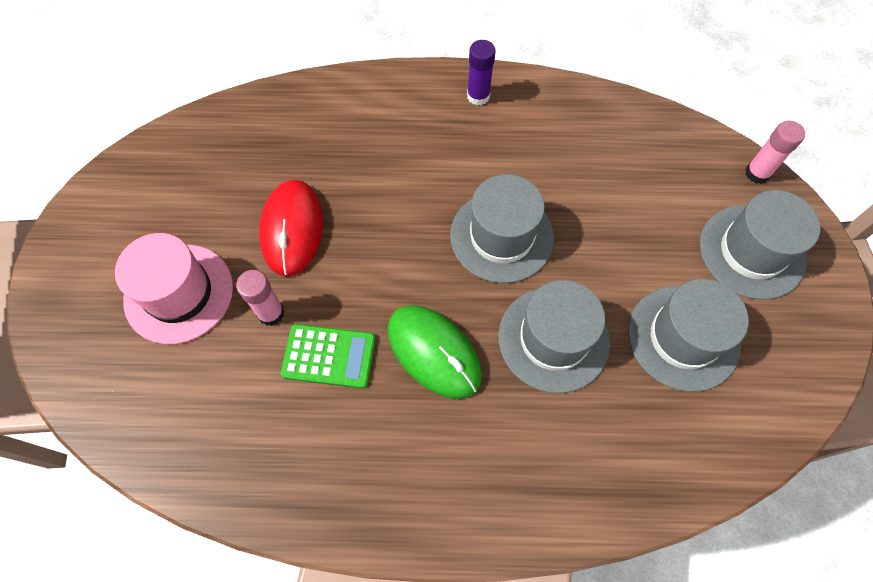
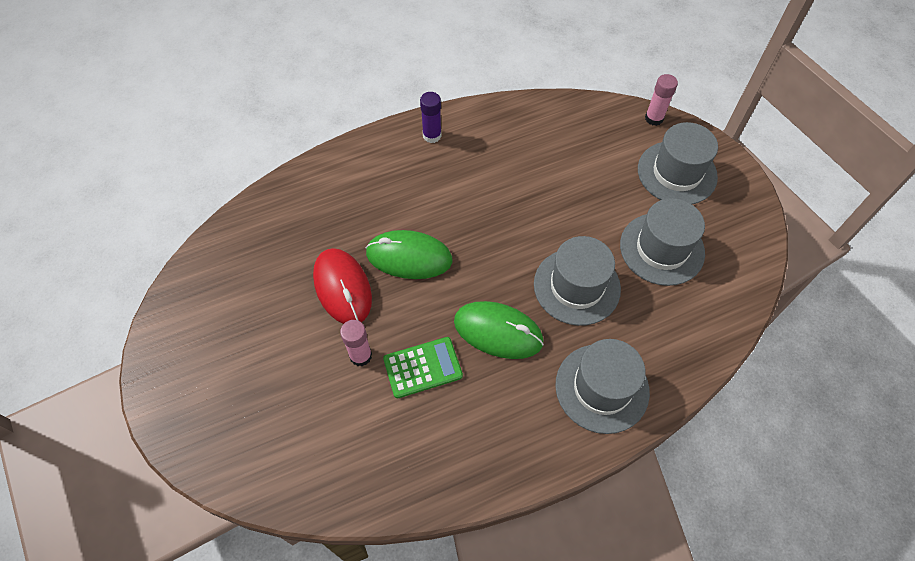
camera: 25 degrees left, 5 degrees down
(179, 293) = (278, 372): pink hat -> none
(380, 224) = (409, 257): none -> green mouse
(501, 236) = (503, 230): grey hat -> grey hat (602, 388)

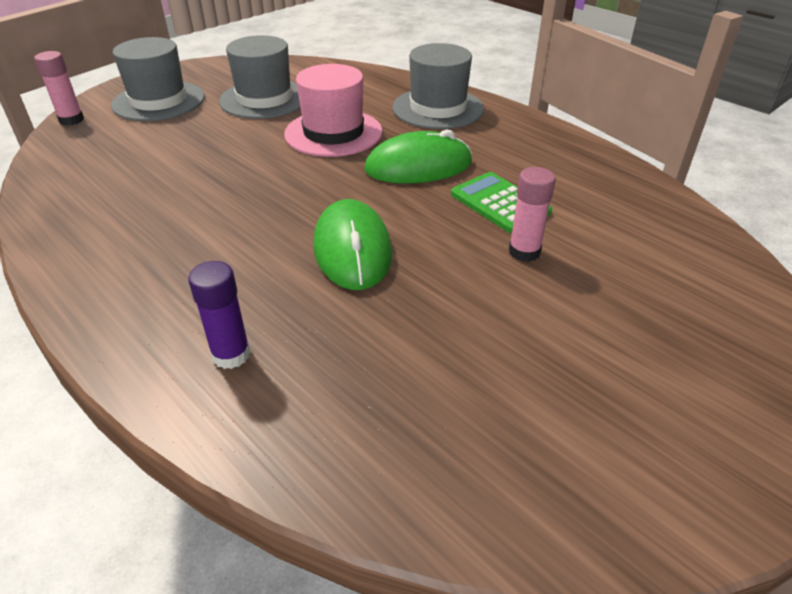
camera: 110 degrees left, 20 degrees down
(342, 287) = (438, 297): red mouse -> none
(432, 135) = (103, 283): purple glue stick -> purple glue stick (231, 355)
(498, 331) = (418, 166): green mouse -> green mouse turned 75 degrees clockwise
(576, 286) = (333, 133): grey hat -> pink hat

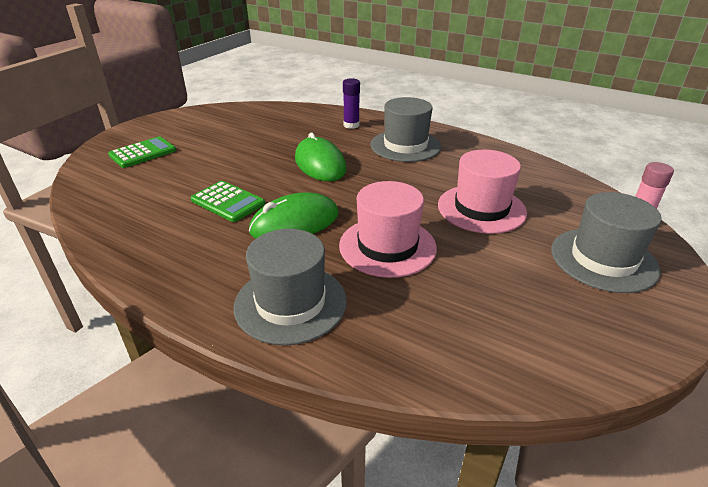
camera: 165 degrees right, 5 degrees down
(200, 152) = (481, 208): none -> pink hat
(264, 99) = (499, 283): grey hat -> grey hat (405, 146)
(524, 252) = (216, 175): pink glue stick -> none
(688, 335) = (143, 153): none -> green calculator

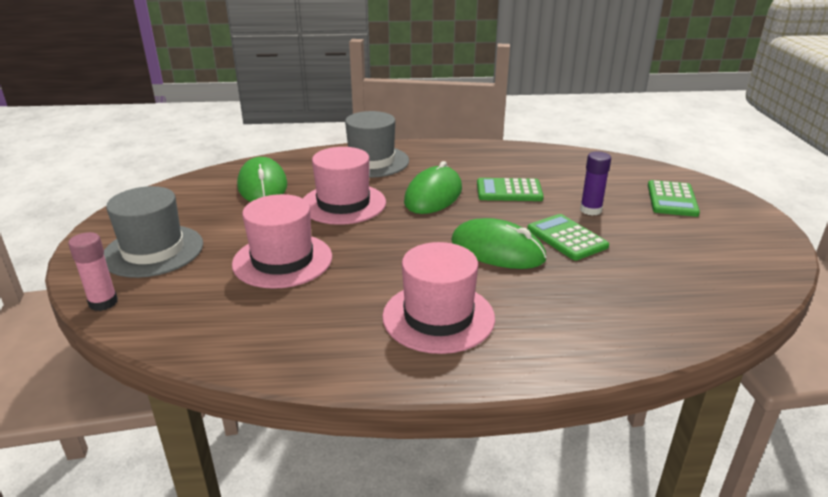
camera: 145 degrees right, 5 degrees down
(264, 156) = (567, 238): none -> green calculator
(351, 125) = (559, 327): purple glue stick -> purple glue stick (590, 210)
(405, 146) = (438, 317): grey hat -> pink hat
(460, 315) = (262, 185): none -> green mouse

